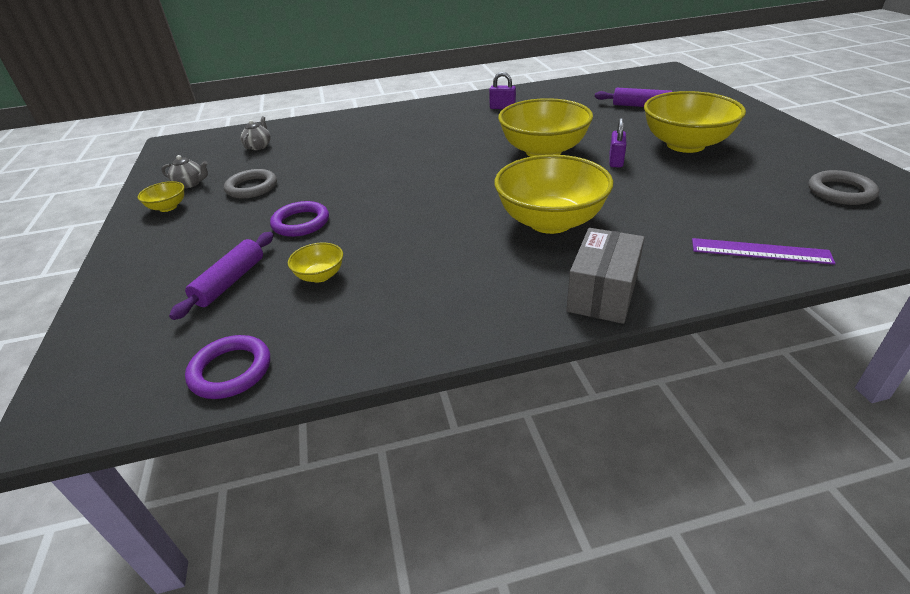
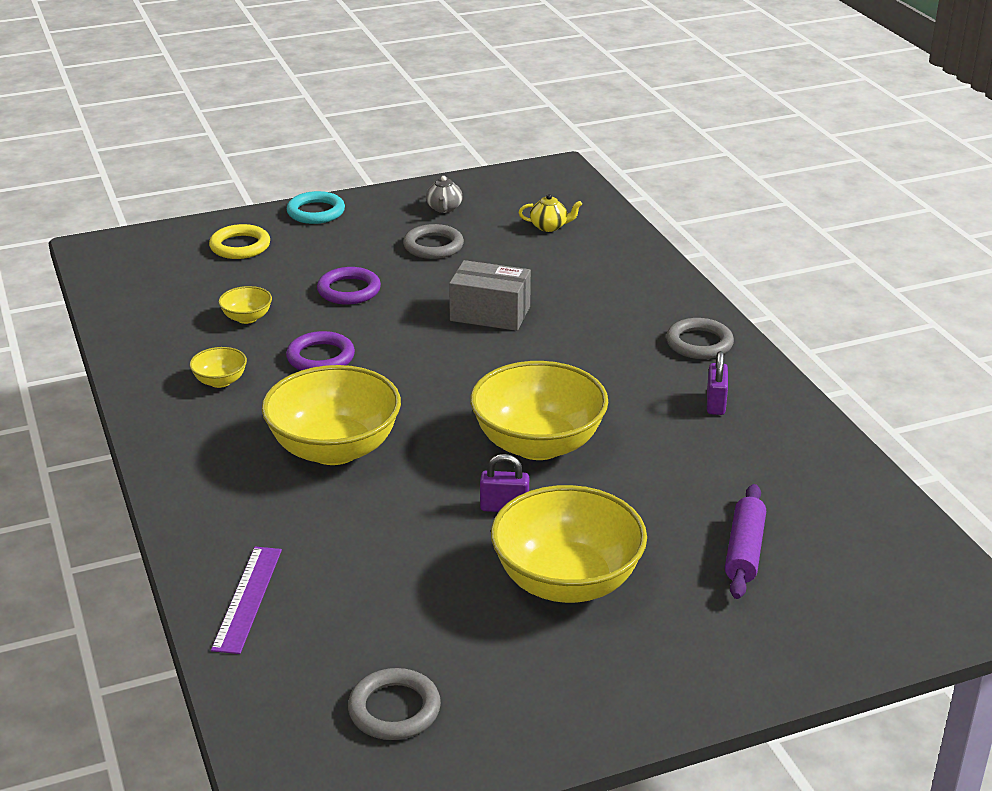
camera: 80 degrees right, 5 degrees down
(132, 245) = (316, 212): none -> turquoise ring
(163, 289) = (240, 246): none -> yellow ring
(168, 207) = (390, 210): yellow bowl -> yellow bowl (220, 381)
(230, 282) = (245, 275): purple rolling pin -> none
(231, 370) = (124, 301): purple ring -> purple ring (320, 357)
(259, 146) = (549, 227): grey teapot -> yellow teapot
(437, 109) = (699, 343): none -> grey ring
(602, 293) = (188, 479): grey box -> grey box (490, 314)

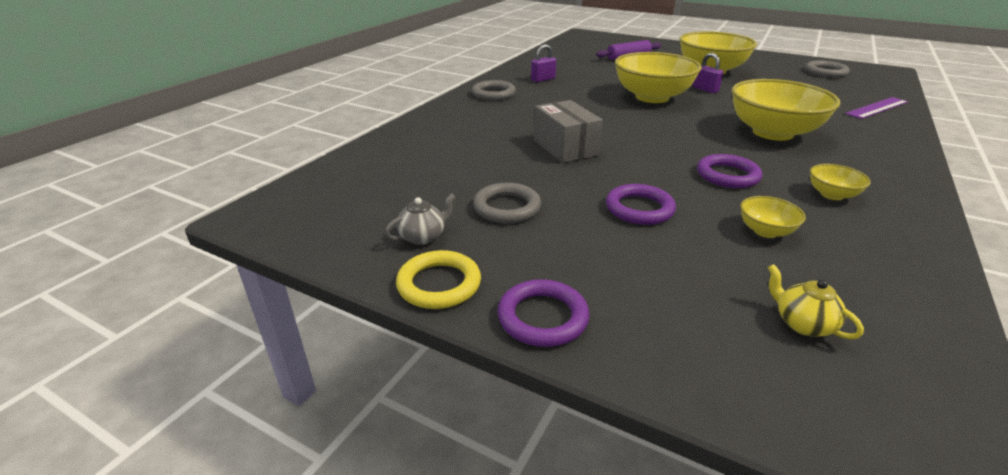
camera: 130 degrees left, 0 degrees up
(240, 246) = (697, 322): yellow ring -> yellow ring (439, 284)
(316, 212) = (542, 317): turquoise ring -> purple ring
(549, 227) = (398, 175): yellow teapot -> yellow teapot (802, 324)

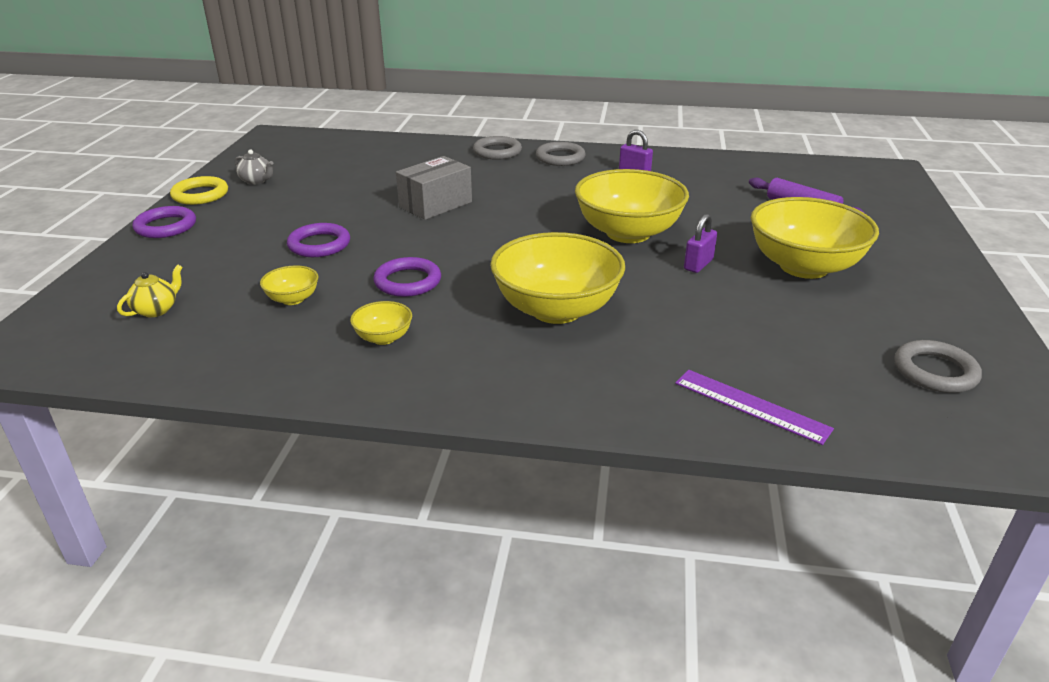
camera: 70 degrees right, 0 degrees up
(507, 207) = (306, 198): grey ring -> grey ring (497, 152)

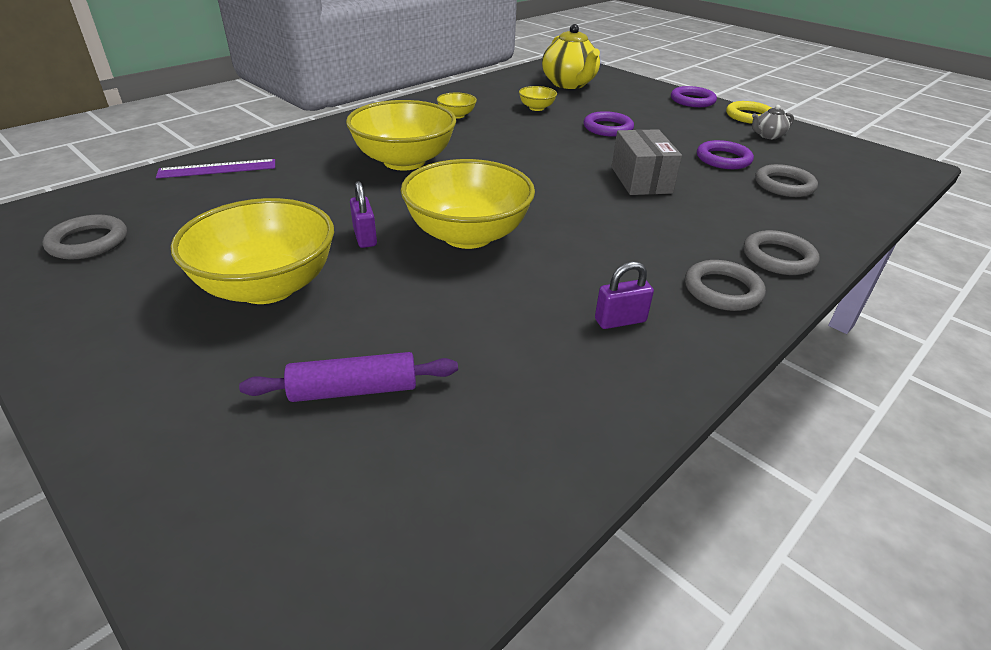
camera: 125 degrees right, 5 degrees up
(156, 310) = (569, 84): yellow teapot -> yellow teapot, size x2.10
(374, 163) = (784, 185): none -> grey ring
(408, 281) = (513, 136): purple ring -> purple ring (723, 159)

